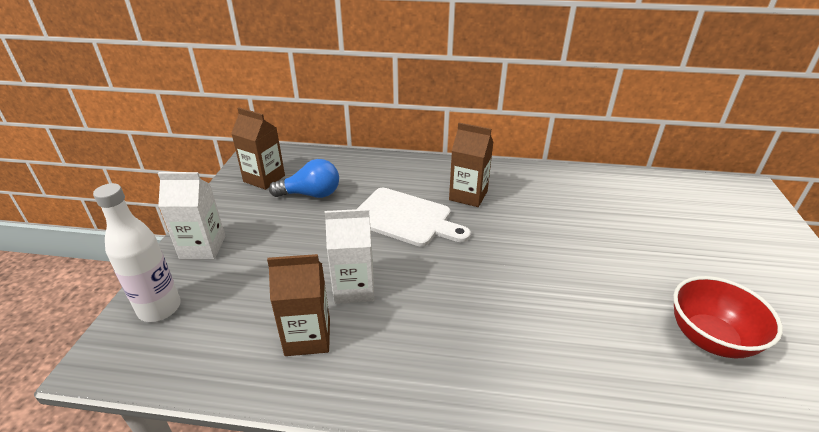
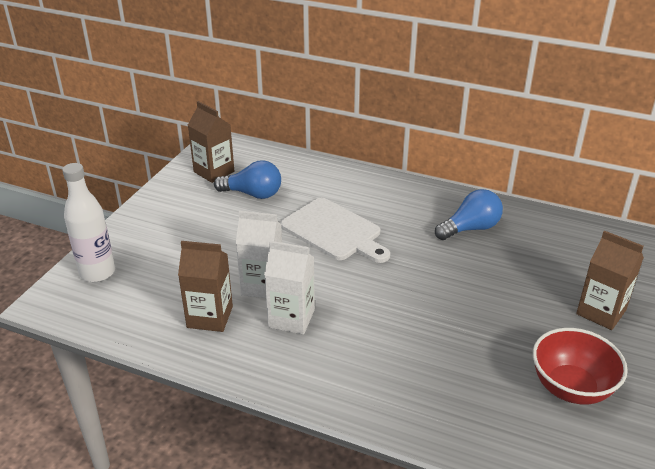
camera: 15 degrees right, 0 degrees up
(203, 247) = (143, 228): white carton -> white carton (291, 318)
(468, 195) = (406, 219): brown carton -> brown carton (601, 312)
(529, 195) = (470, 228): none -> blue light bulb

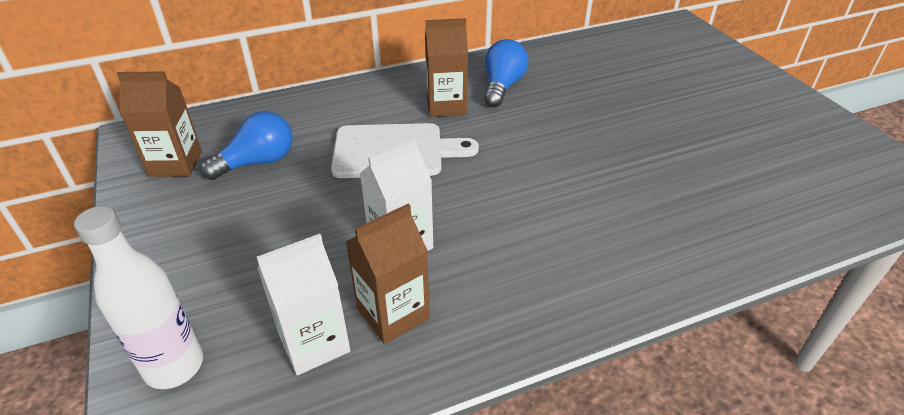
camera: 45 degrees left, 5 degrees up
(291, 318) = (475, 255): white carton -> white carton (314, 343)
(571, 387) = (738, 161): red bowl -> none
(601, 312) = (672, 97): brown carton -> brown carton (446, 106)

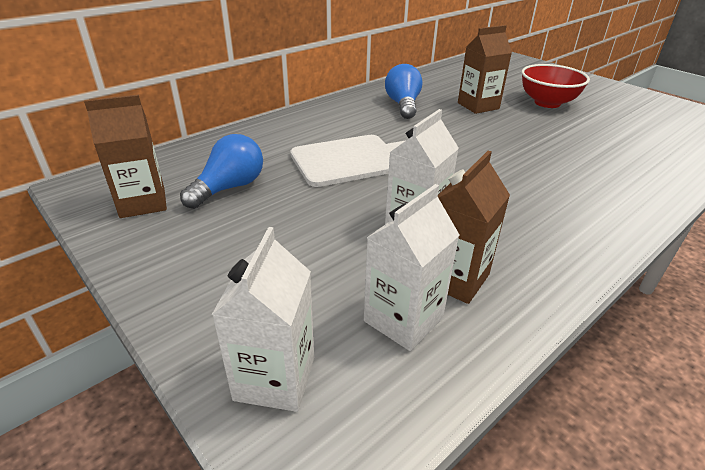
camera: 20 degrees left, 5 degrees down
(174, 366) = (275, 378): white bottle -> white carton
(446, 106) = (369, 123): brown carton -> brown carton (478, 106)
(682, 111) = (547, 103): none -> red bowl

